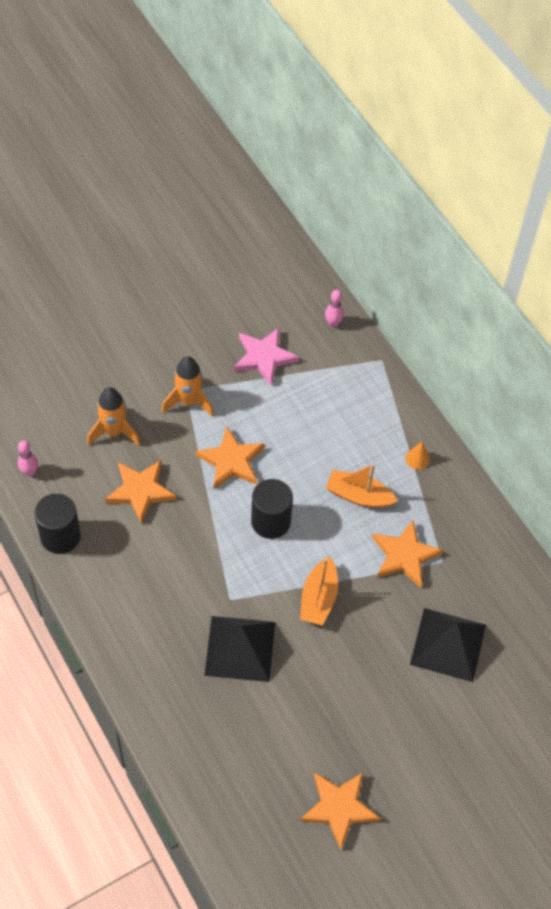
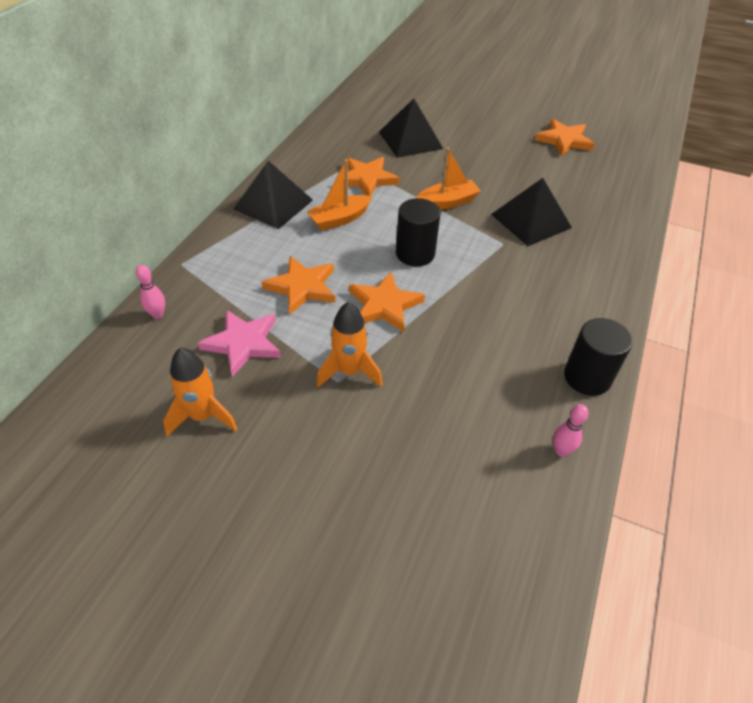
camera: 125 degrees left, 10 degrees down
(114, 431) = (442, 409): orange rocket -> orange rocket (202, 416)
(140, 491) = (480, 349): orange star -> orange star (302, 287)
(359, 496) = (340, 219): orange boat -> orange boat turned 75 degrees clockwise
(417, 459) = (273, 204): orange cone -> black pyramid

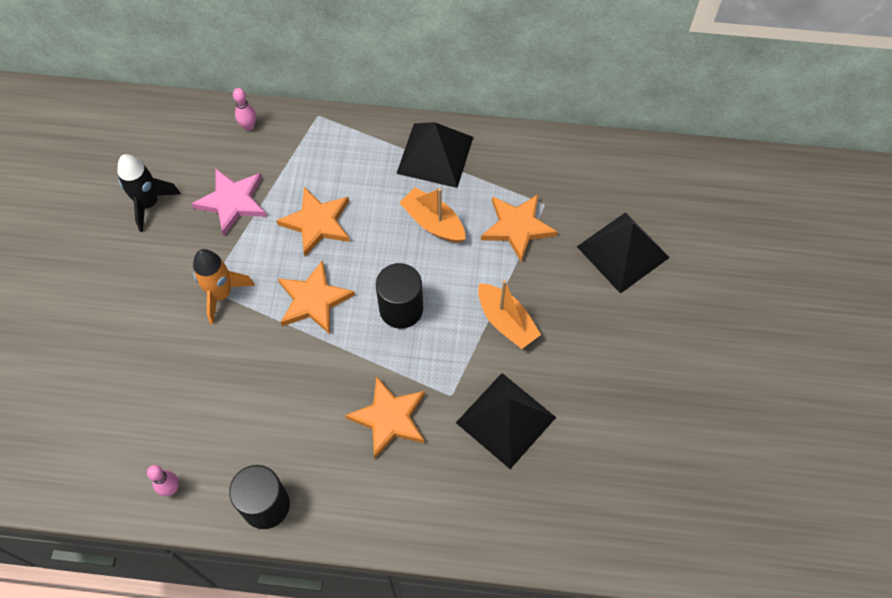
camera: 75 degrees right, 15 degrees up
(202, 416) = (149, 204): orange rocket -> black rocket
(564, 140) = (714, 440): orange star -> orange star (389, 418)

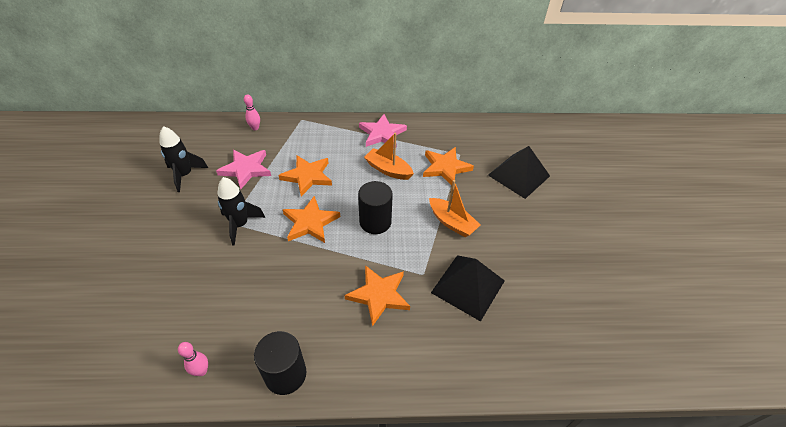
camera: 10 degrees left, 15 degrees down
(221, 294) = (240, 225): orange rocket -> black rocket
(435, 155) = (382, 134): black pyramid -> pink star

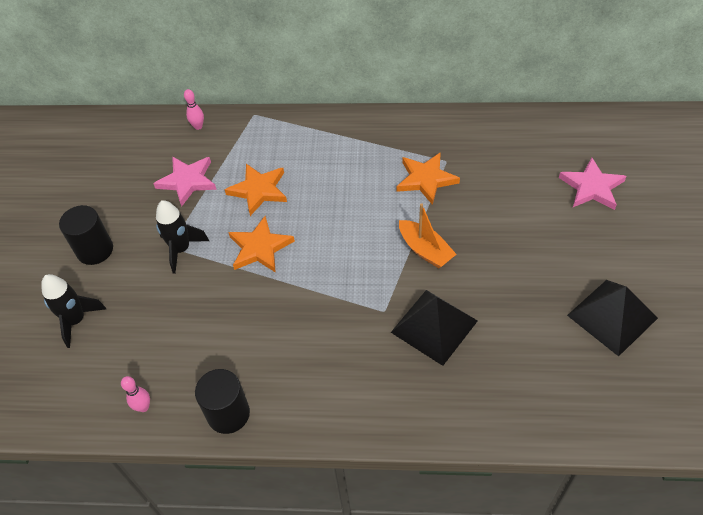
camera: 10 degrees right, 5 degrees up
(185, 175) = (118, 188): black rocket -> black rocket (76, 320)
(375, 222) = (334, 248): black cylinder -> black cylinder (95, 250)
(379, 295) = (332, 334): orange star -> none
(382, 134) = (352, 133): pink star -> pink star (591, 187)
(388, 170) = (355, 182): orange boat -> none
(519, 175) = (516, 190): black pyramid -> black pyramid (612, 316)

